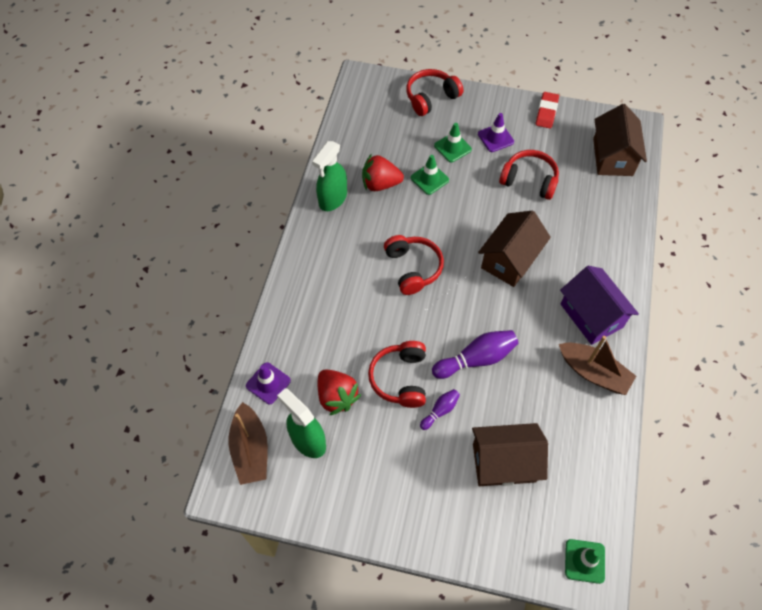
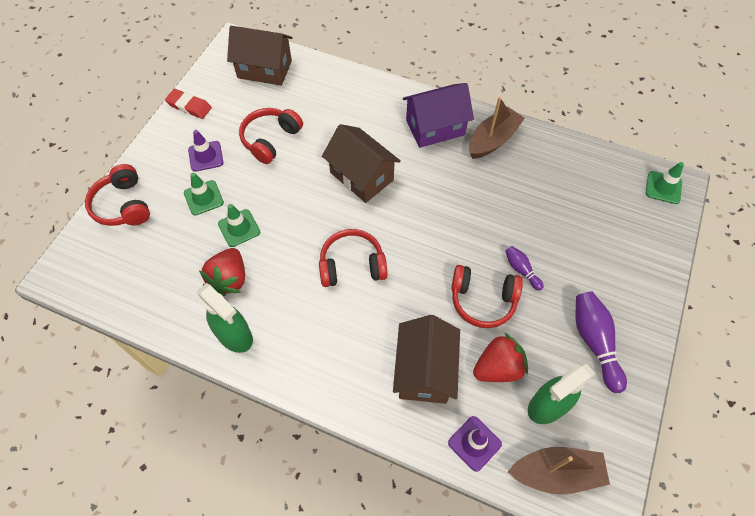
camera: 80 degrees left, 0 degrees up
(476, 359) = (468, 228): purple bowling pin -> purple bowling pin (594, 342)
(504, 462) = (576, 227): brown house -> brown house (424, 371)

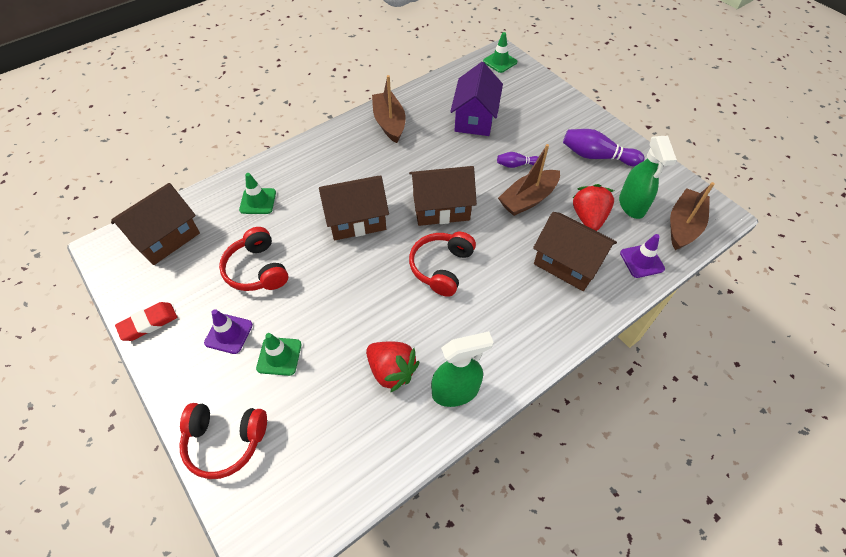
camera: 60 degrees left, 5 degrees down
(239, 228) = (339, 339): green traffic cone -> green traffic cone (258, 201)
(419, 232) = (441, 208): none -> brown house
(435, 127) = (347, 150): purple house -> purple house (475, 118)
(482, 300) = (528, 199): red headphones -> brown boat

